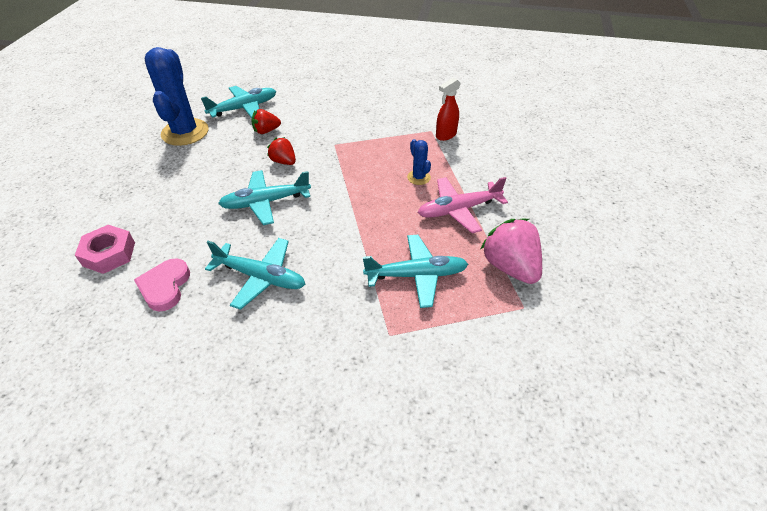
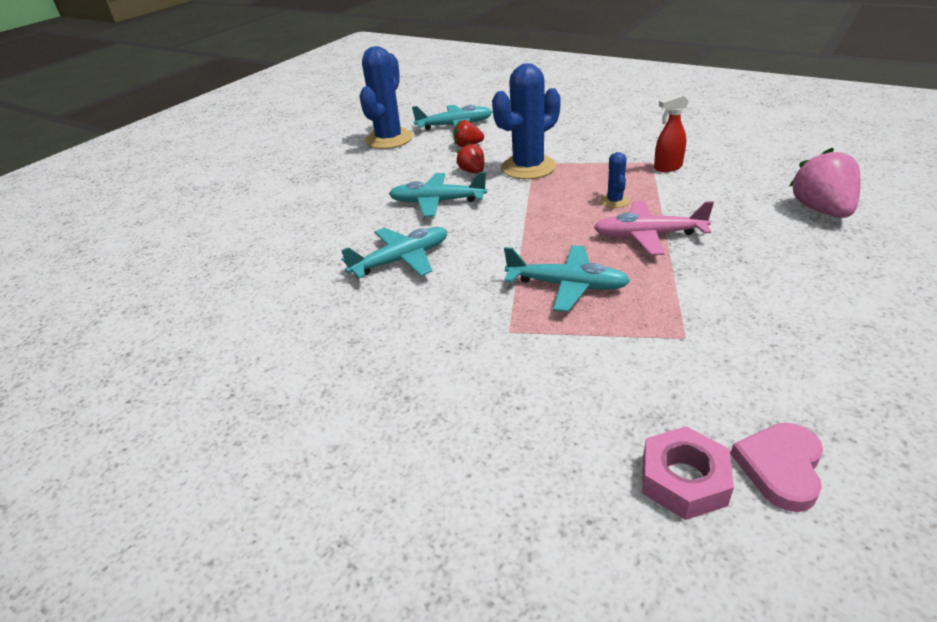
camera: 25 degrees right, 10 degrees down
(109, 254) = (276, 221): pink nut -> pink nut (683, 480)
(165, 286) = (310, 253): pink heart -> pink heart (780, 467)
(260, 277) = (401, 260): turquoise plane -> turquoise plane turned 75 degrees counterclockwise
(332, 150) = (528, 167): none -> blue cactus
(510, 267) = (687, 296): pink strawberry -> pink strawberry (821, 210)

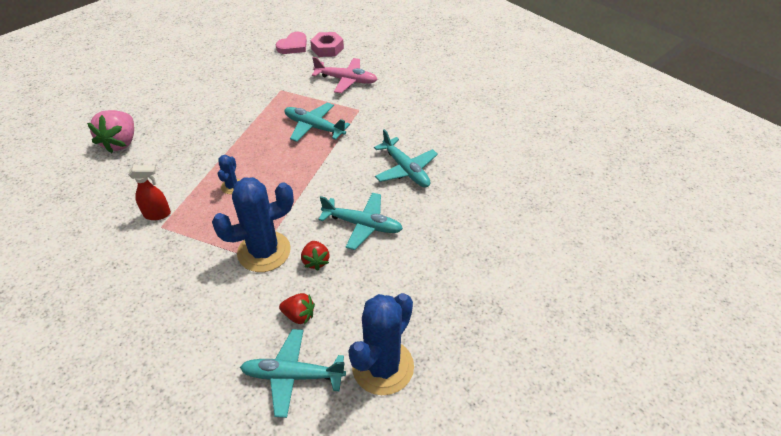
camera: 170 degrees left, 10 degrees up
(401, 260) = (405, 169): turquoise plane -> turquoise plane turned 105 degrees counterclockwise
(649, 235) = (239, 150): pink plane -> pink plane (346, 80)

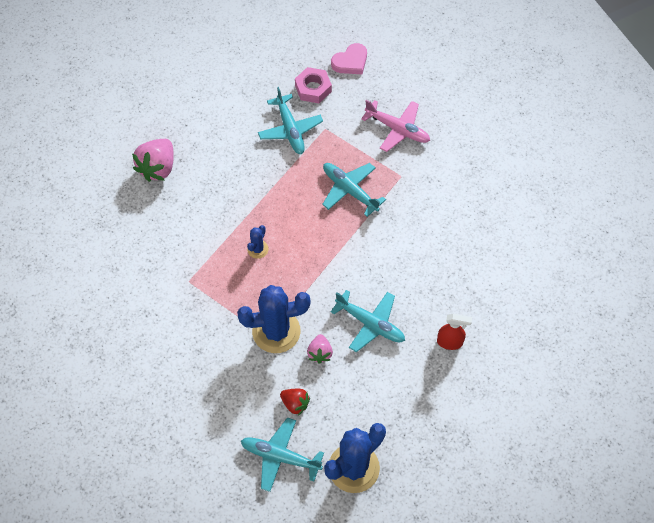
camera: 15 degrees right, 15 degrees up
(157, 214) = (187, 266): red spray bottle -> red spray bottle (450, 342)
(316, 261) = (320, 353): red strawberry -> pink strawberry
(327, 48) = (387, 74): pink nut -> pink nut (313, 88)
(405, 169) = (428, 267): turquoise plane -> turquoise plane (290, 129)

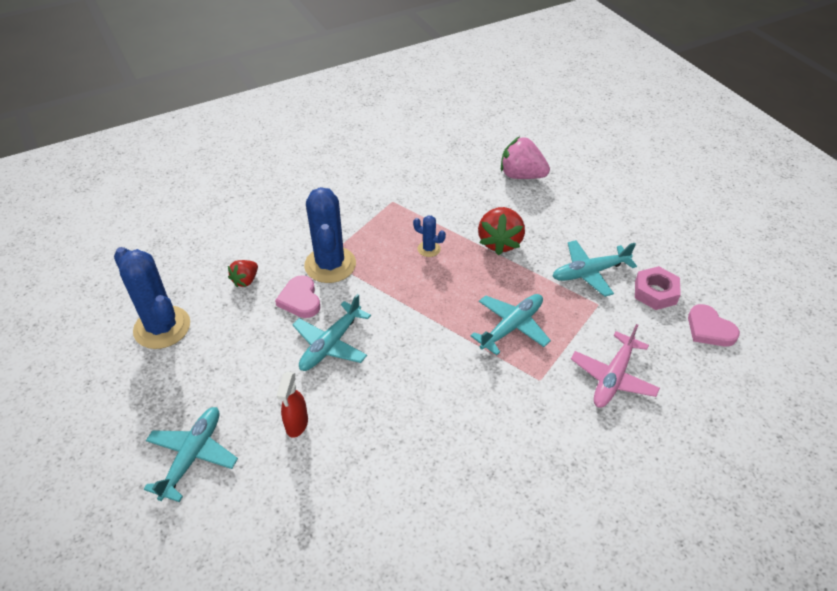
camera: 90 degrees right, 15 degrees down
(251, 192) = (500, 242): none -> red strawberry
(281, 456) = (191, 270): turquoise plane -> turquoise plane (192, 456)
(320, 353) = (300, 300): pink strawberry -> pink heart

